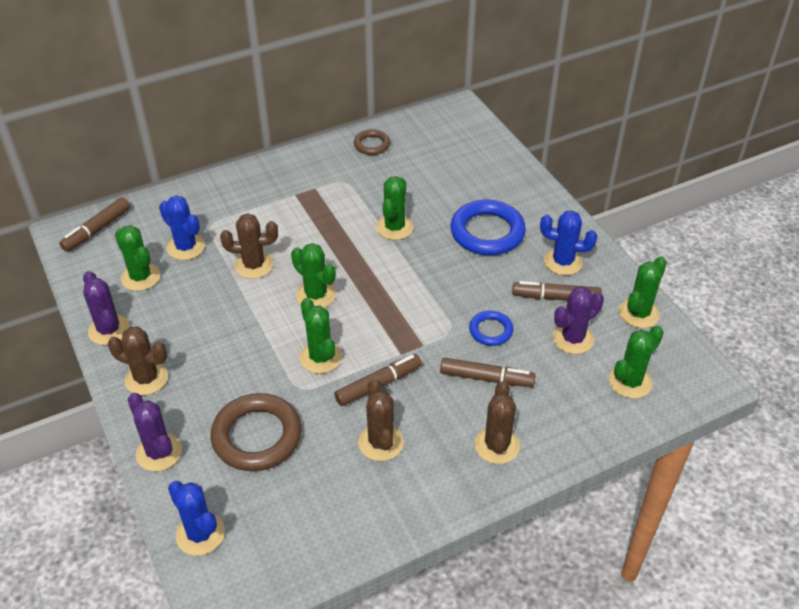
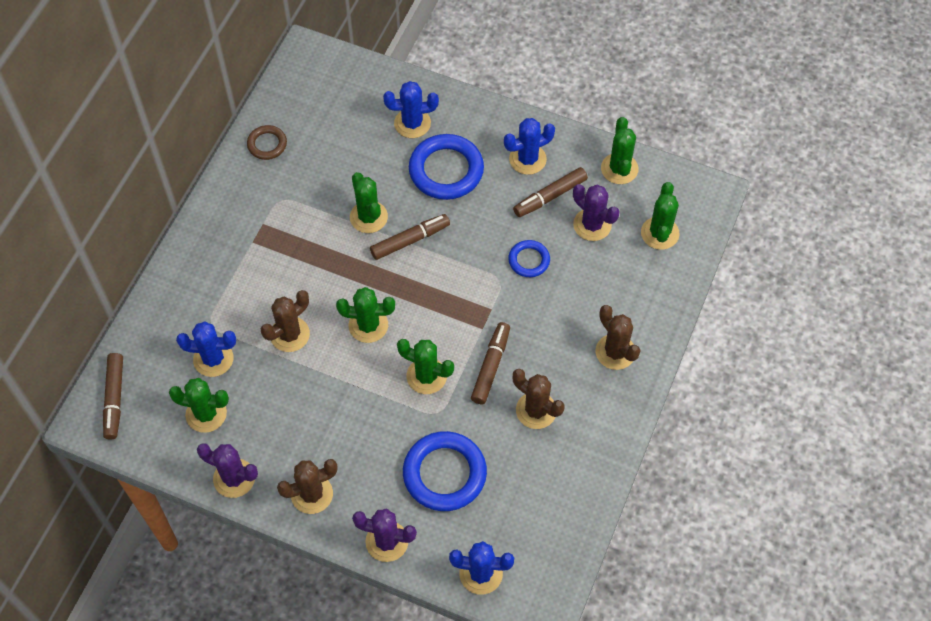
camera: 40 degrees left, 15 degrees up
(257, 436) = (444, 474): brown ring -> blue ring
(486, 378) = (561, 303): brown marker -> brown marker (410, 240)
(493, 189) = (412, 123): none -> blue cactus
(573, 339) = (592, 225): purple cactus -> purple cactus turned 60 degrees counterclockwise

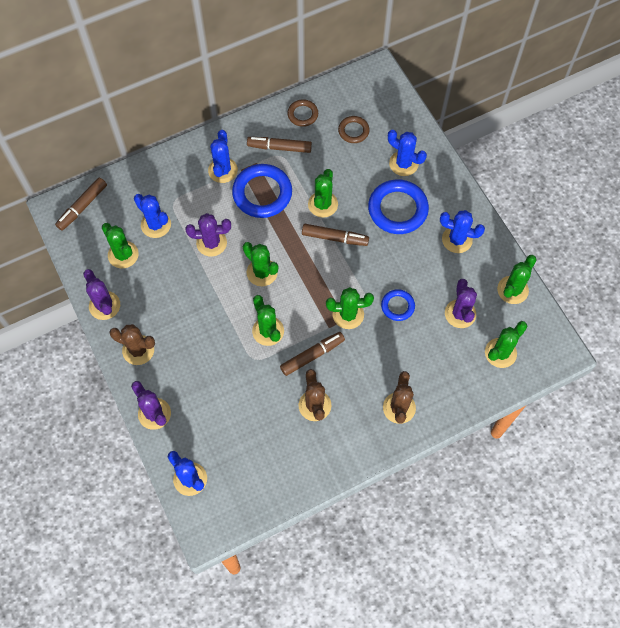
camera: 40 degrees right, 5 degrees up
(234, 255) = (223, 170): none -> blue cactus
(289, 334) = (211, 243): brown cactus -> purple cactus
(334, 126) = (353, 131): none -> brown ring
(444, 474) = (224, 400): blue ring -> blue ring (262, 193)
(489, 303) = (348, 314): none -> green cactus
(550, 196) = (449, 275): brown marker -> brown marker (279, 147)

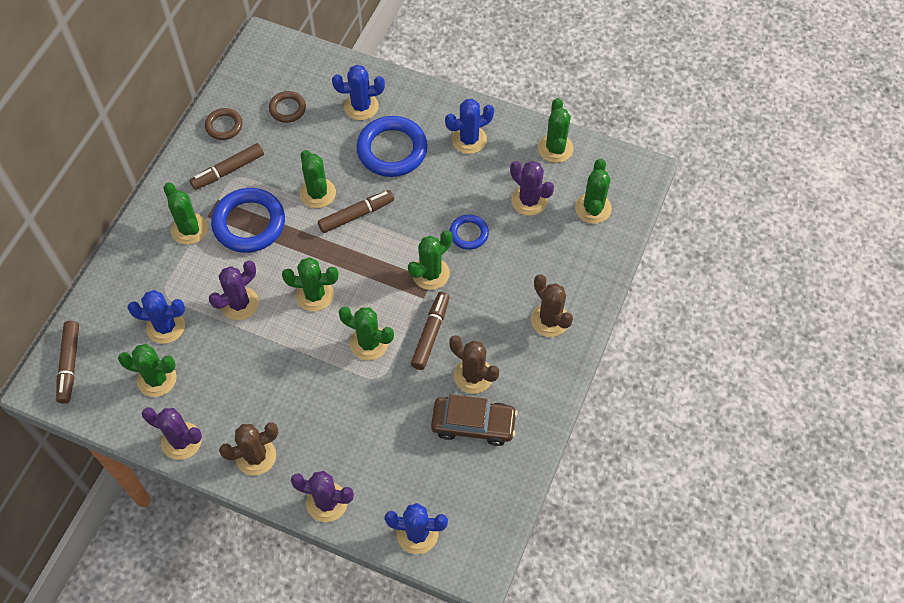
camera: 40 degrees left, 5 degrees down
(223, 170) = (189, 229): blue cactus -> green cactus
(286, 437) = (473, 424): none -> brown car

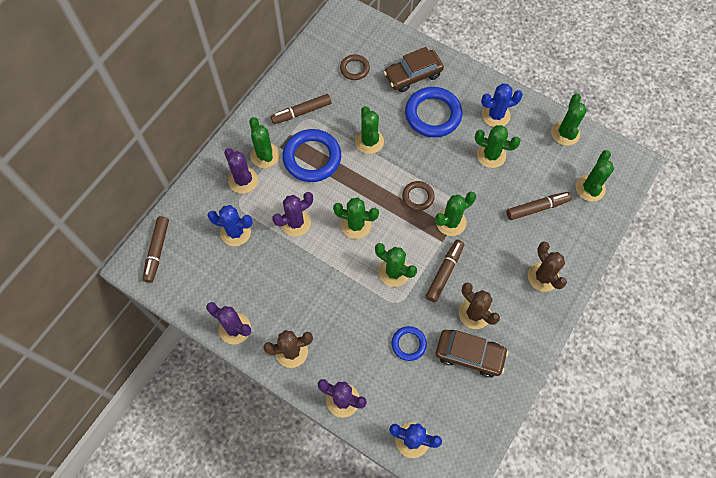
camera: 10 degrees right, 5 degrees up
(157, 379) = (222, 274): green cactus -> green cactus (491, 155)
(224, 126) = (303, 75): brown ring -> brown ring (418, 197)
(356, 215) = (397, 164): brown marker -> brown marker (537, 208)
(361, 106) = (413, 75): blue cactus -> brown car
(468, 234) = (485, 193): blue ring -> blue ring (408, 344)
(529, 200) = (538, 173): purple cactus -> purple cactus (243, 180)

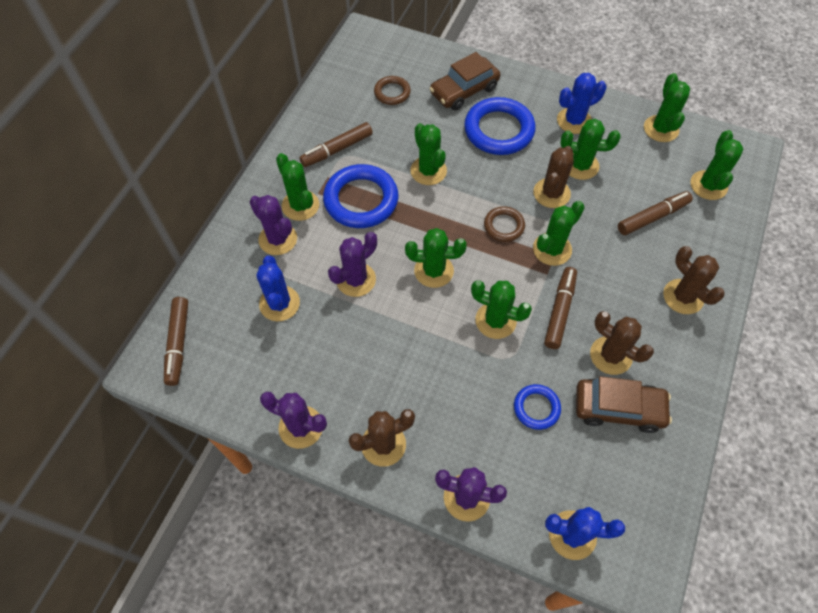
camera: 10 degrees left, 5 degrees down
(235, 232) = (279, 303): blue cactus -> blue cactus turned 75 degrees clockwise
(462, 175) = (551, 193): none -> brown cactus

